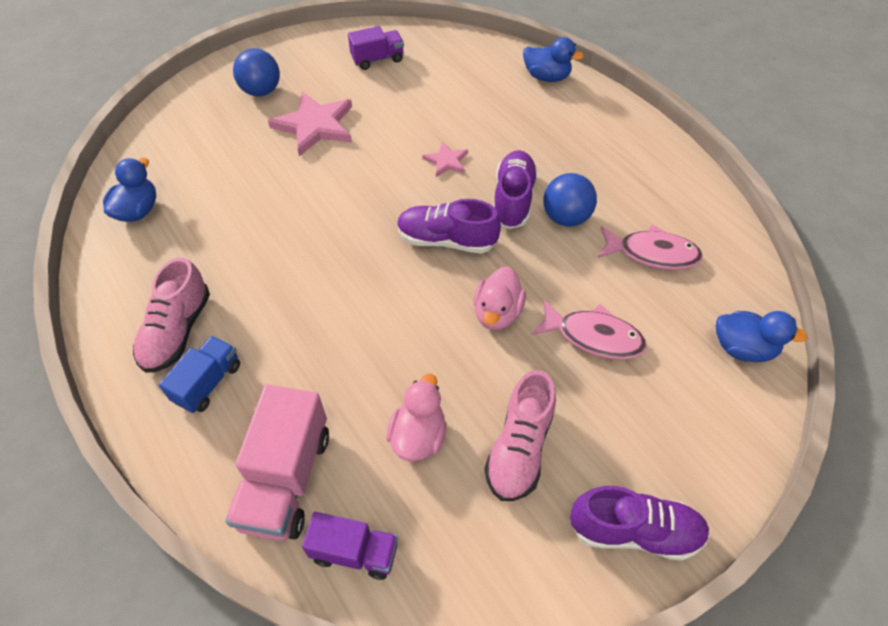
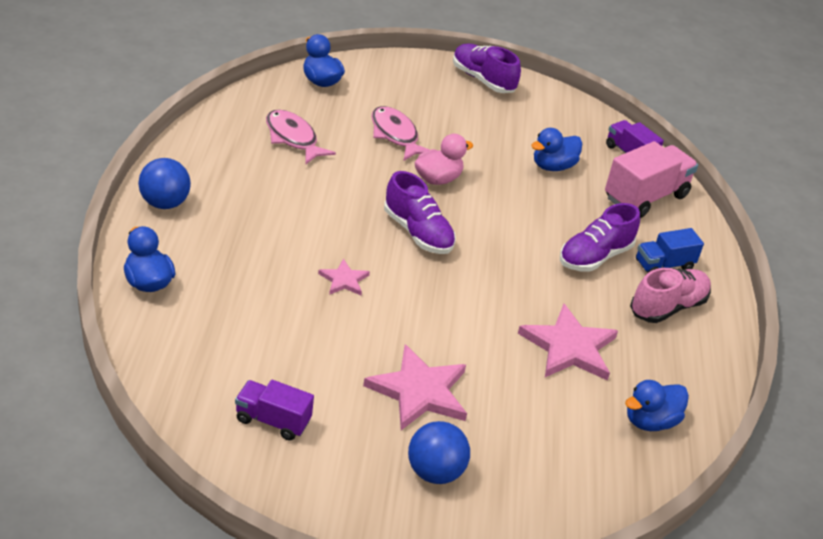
camera: 145 degrees left, 15 degrees down
(239, 227) = (569, 347): none -> pink star
(418, 436) = (553, 166): pink duck -> blue duck
(513, 199) = (333, 222): purple shoe -> purple shoe (595, 257)
(519, 448) = (502, 130): pink shoe -> none
(566, 217) = (314, 189): blue ball -> blue ball (164, 203)

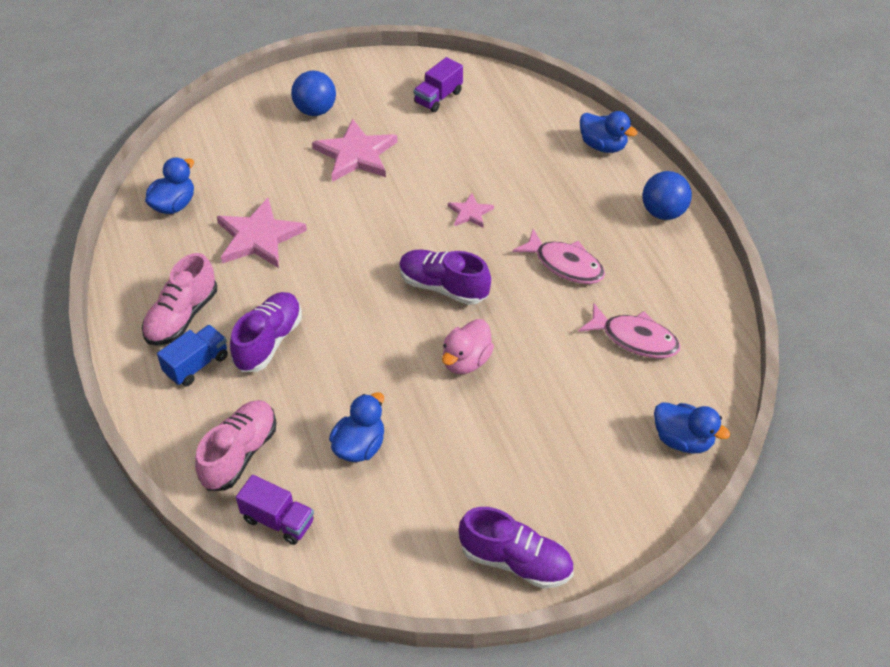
camera: 160 degrees right, 10 degrees up
(272, 421) = (438, 97): purple truck -> purple truck turned 135 degrees clockwise
(395, 135) = (546, 400): pink fish -> pink fish (565, 264)
(645, 197) = (240, 454): pink truck -> pink shoe

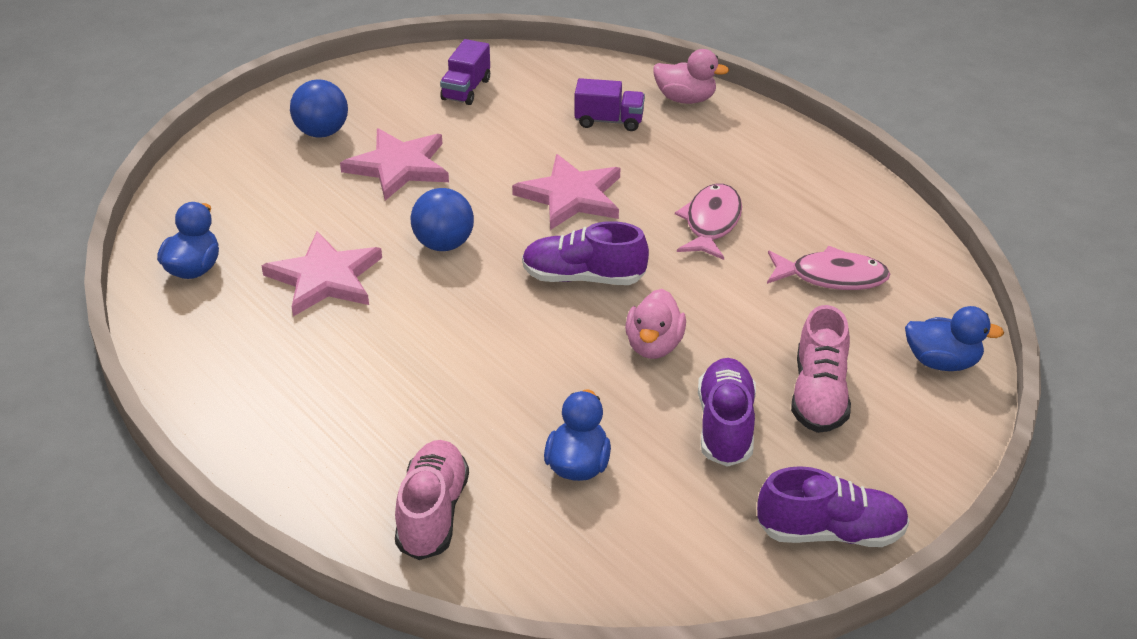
camera: 20 degrees left, 10 degrees down
(182, 317) = (272, 385): pink shoe -> pink shoe (819, 395)
(197, 365) = (321, 432): blue truck -> none
(269, 341) = (401, 385): purple shoe -> purple shoe (725, 426)
(278, 520) = (522, 571): purple truck -> purple truck (609, 121)
(470, 213) = (571, 196): pink star -> pink star, size x1.92
(565, 264) = (711, 223): pink fish -> pink fish turned 90 degrees counterclockwise
(603, 146) = (685, 99): blue duck -> pink duck
(663, 212) = (790, 149): blue ball -> blue ball (444, 244)

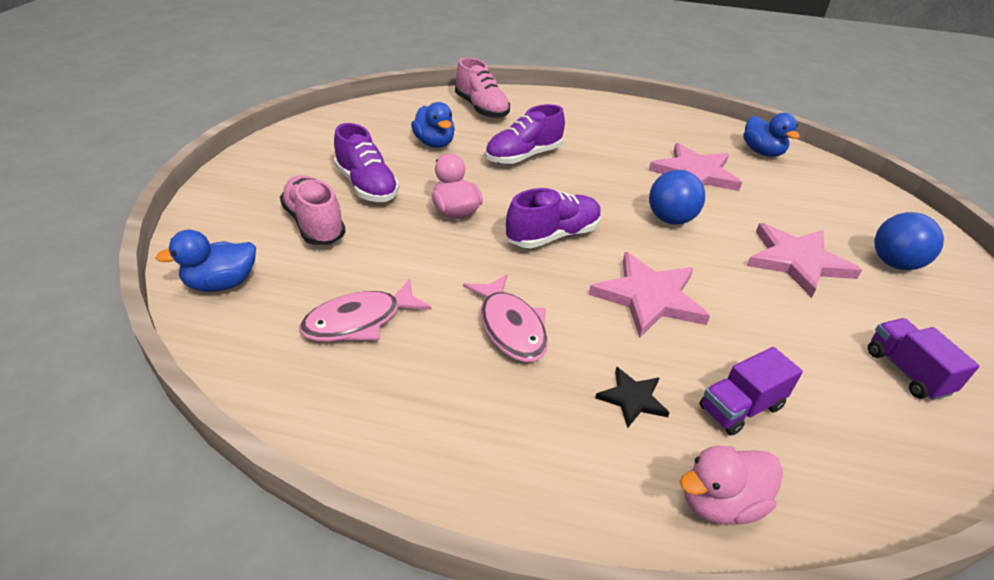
camera: 140 degrees right, 0 degrees up
(673, 152) = (632, 398): none -> black star
(830, 533) = (267, 160): purple shoe -> purple shoe (523, 156)

